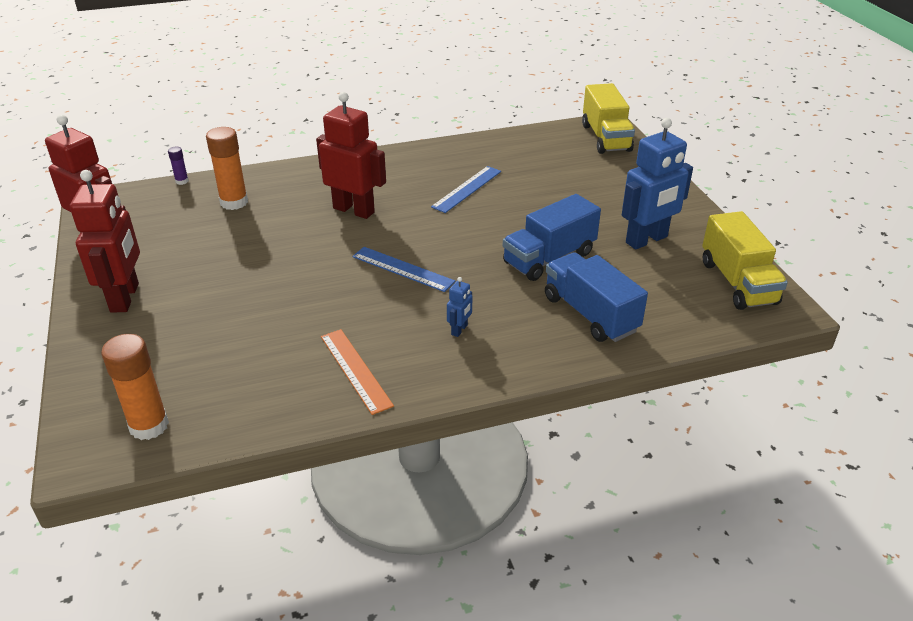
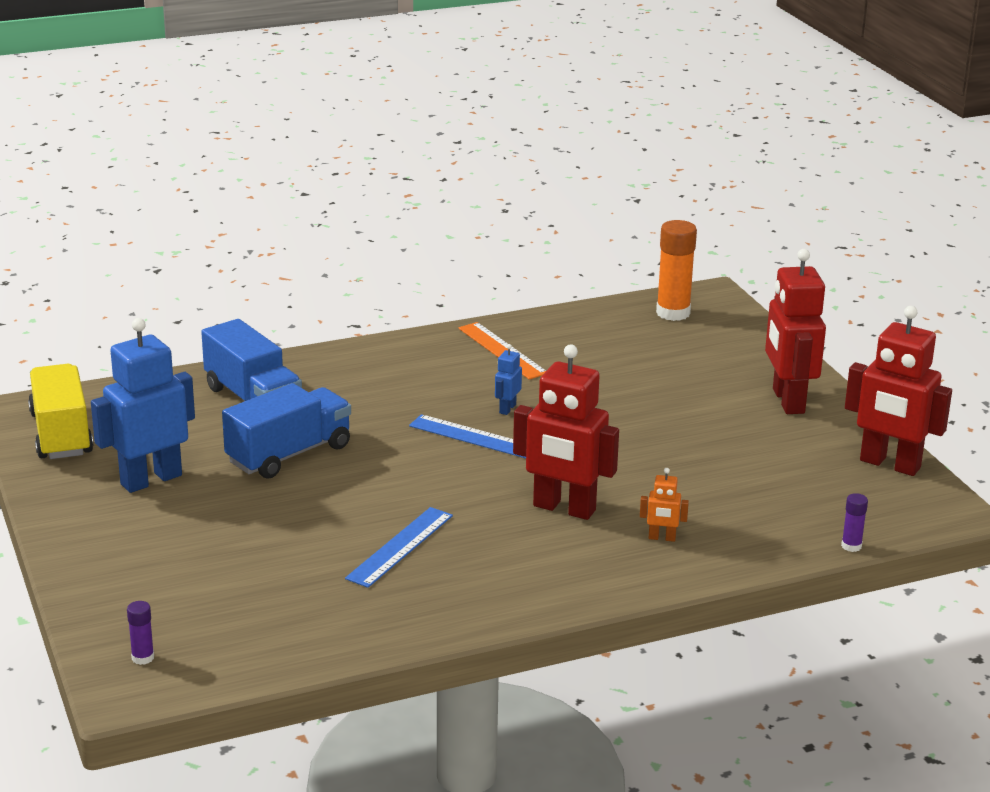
camera: 175 degrees right, 10 degrees down
(234, 202) = (745, 515): orange glue stick -> none
(298, 189) = (662, 538): none -> orange robot
(459, 330) = (400, 383): blue robot -> blue robot (507, 409)
(605, 138) = (143, 658): yellow truck -> purple glue stick

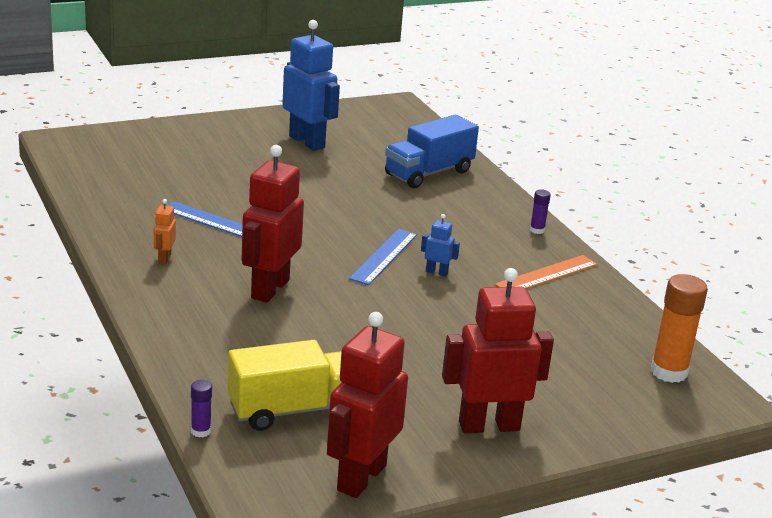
camera: 85 degrees right, 0 degrees up
(61, 434) = (366, 115): yellow truck -> yellow truck (295, 410)
(143, 658) = (93, 143): purple glue stick -> purple glue stick (537, 230)
(289, 454) = (347, 185): blue truck -> none
(662, 538) = (221, 331): orange robot -> orange robot (164, 258)

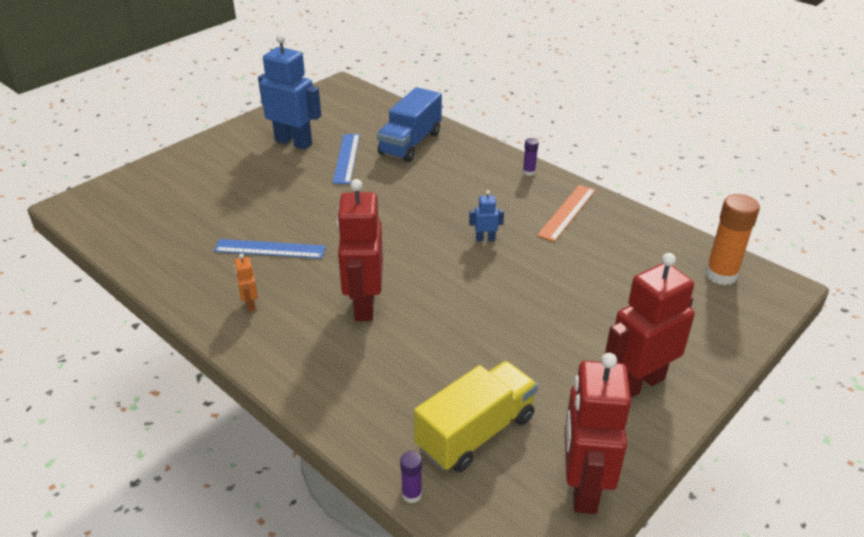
camera: 20 degrees left, 10 degrees up
(384, 256) = (433, 237): blue ruler -> blue ruler (346, 158)

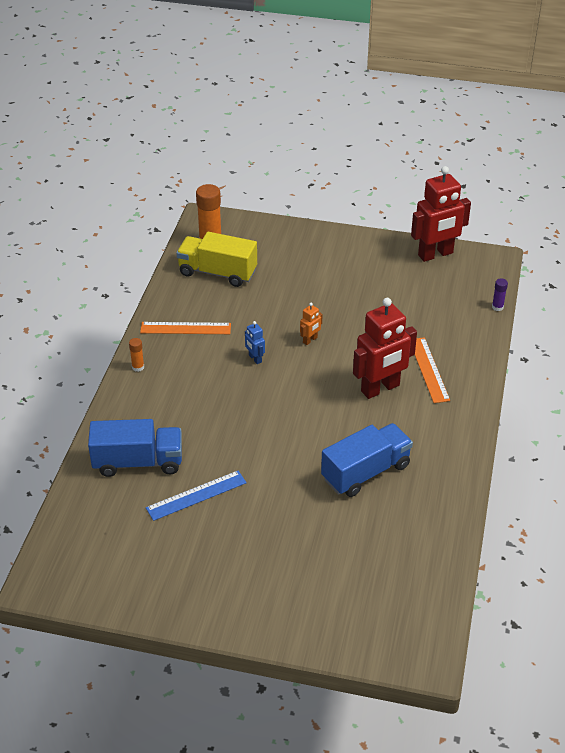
camera: 120 degrees left, 5 degrees up
(250, 304) = (432, 447): orange robot -> orange robot (310, 340)
(270, 249) = (366, 472): blue ruler -> blue truck
(293, 142) = (194, 552): blue robot -> none
(357, 357) = (428, 369): none -> orange ruler
(475, 433) = (437, 300): yellow truck -> yellow truck (217, 272)
(529, 172) = (138, 367): purple glue stick -> orange glue stick
(638, 383) = (344, 254): red robot -> none

